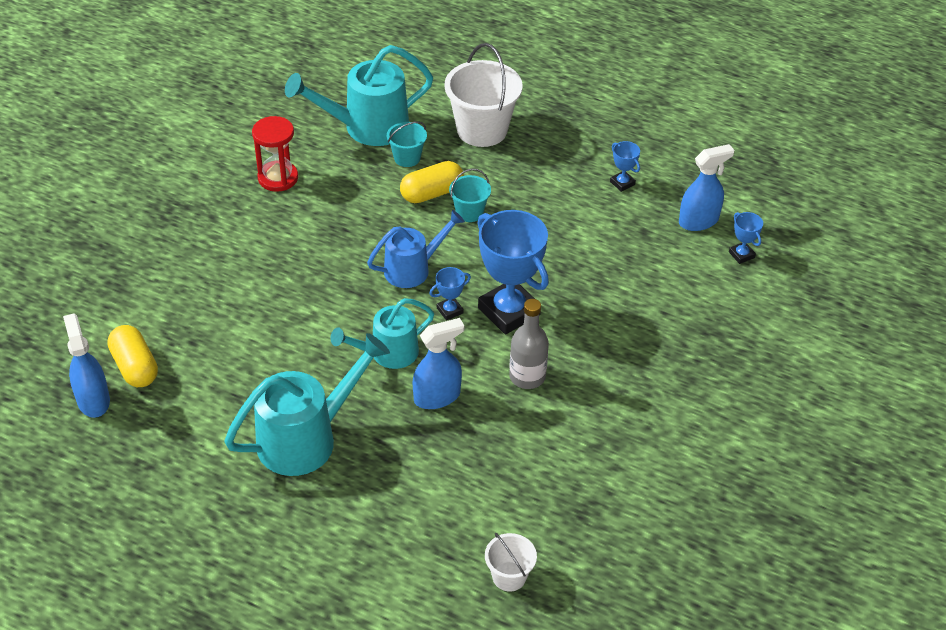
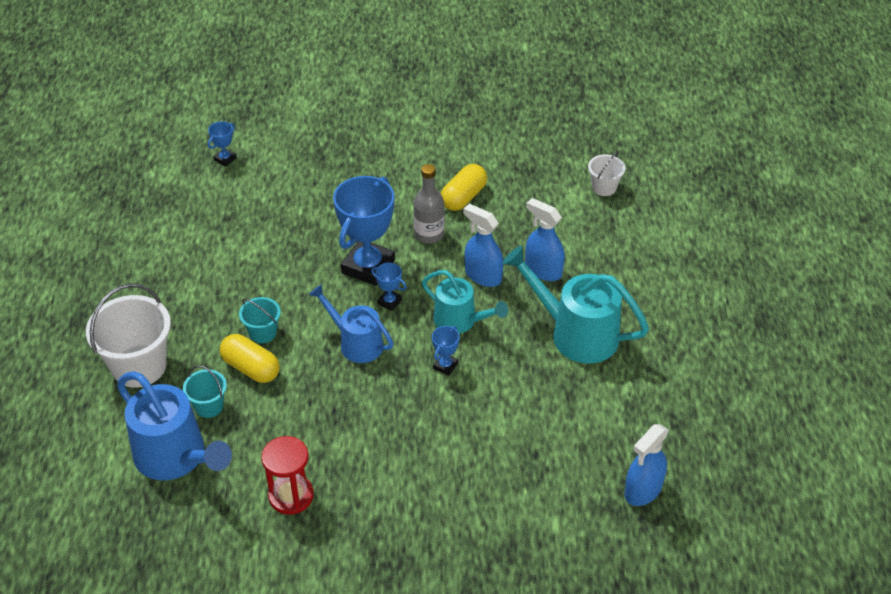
camera: 115 degrees left, 0 degrees up
(135, 367) = (589, 480): yellow capsule -> yellow capsule (463, 197)
(366, 127) = (177, 458): turquoise watering can -> blue watering can
(622, 183) = (171, 248): blue trophy -> blue trophy (445, 366)
(698, 221) = (197, 191): blue spray bottle -> blue spray bottle (543, 270)

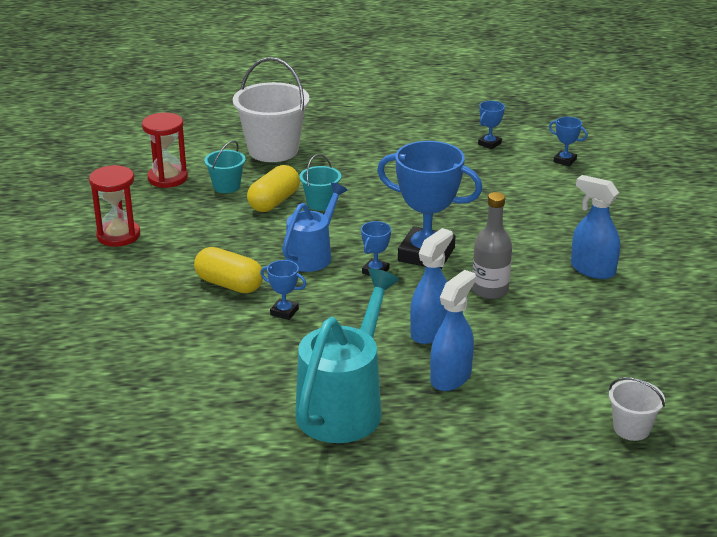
camera: 85 degrees right, 15 degrees down
(177, 203) = (489, 144): none -> blue trophy
(177, 458) = (167, 178): blue watering can -> red hourglass
(460, 321) = (353, 319): turquoise watering can -> none
(463, 197) = (564, 311): yellow capsule -> yellow capsule (229, 284)
(643, 490) = (94, 462): blue spray bottle -> blue spray bottle (592, 269)

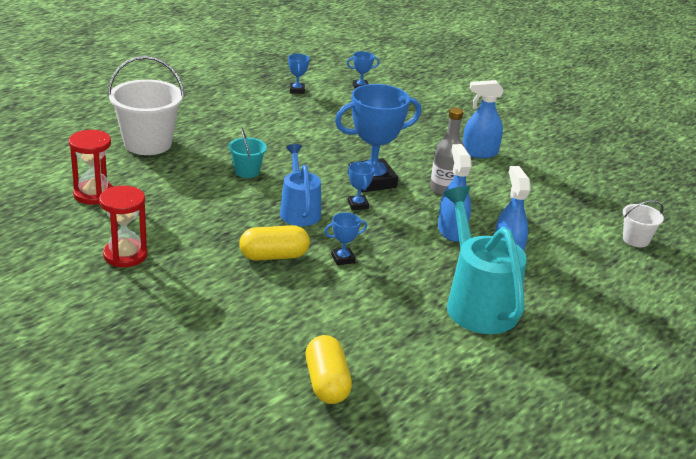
camera: 45 degrees left, 0 degrees up
(226, 186) = (154, 184): turquoise bucket -> none
(274, 202) = (210, 182): yellow capsule -> yellow capsule (327, 383)

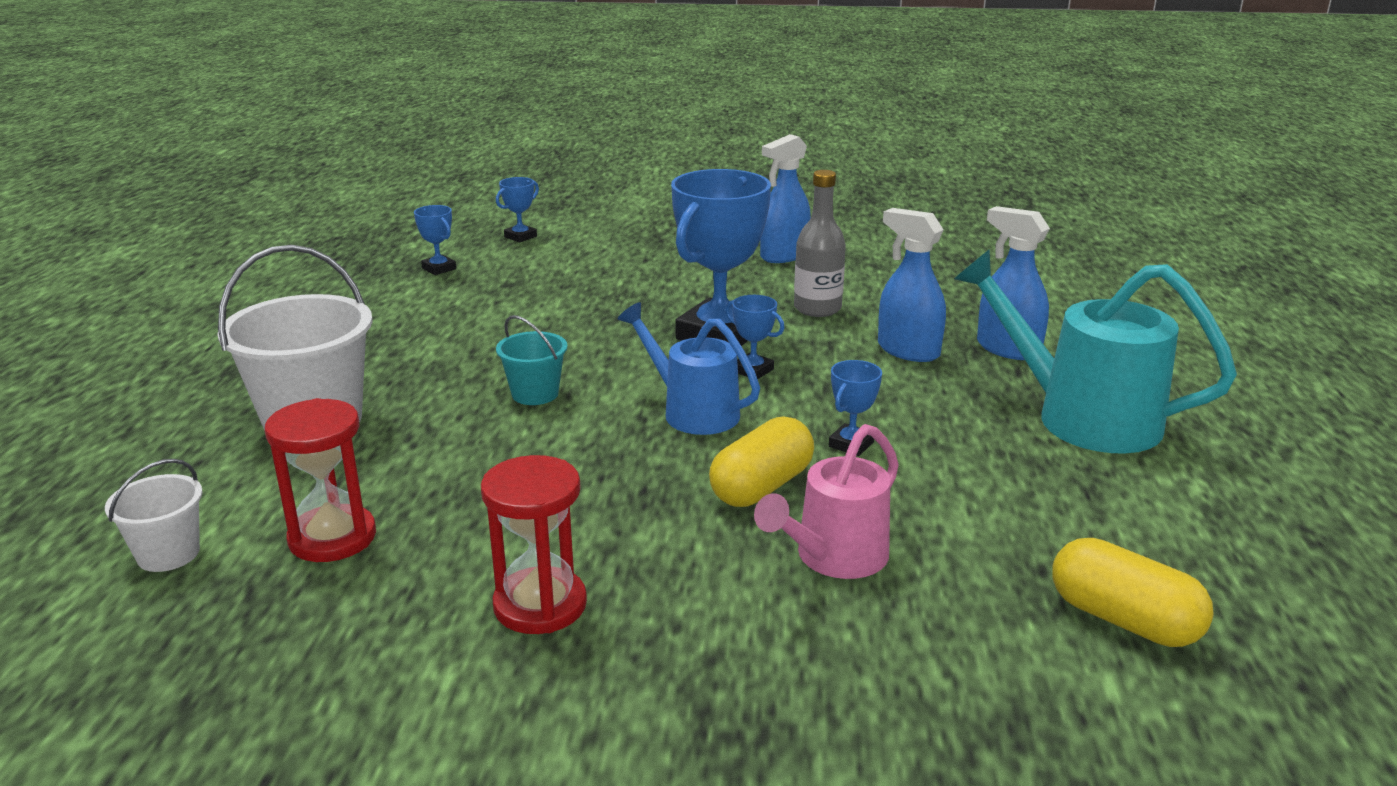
camera: 35 degrees left, 5 degrees down
(254, 297) = (833, 558): none -> pink watering can
(636, 240) = (1086, 277): white bucket -> white bucket (168, 554)

